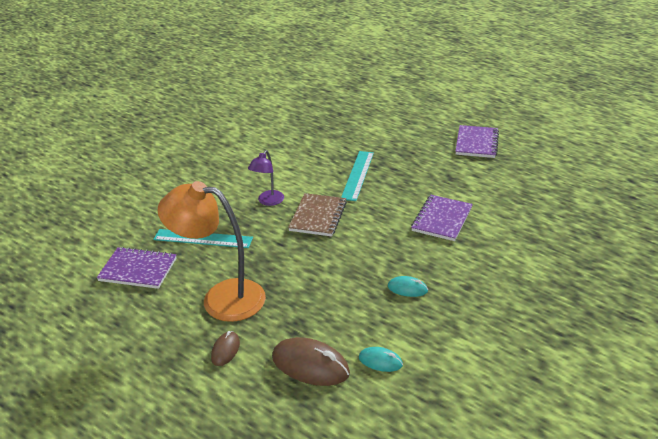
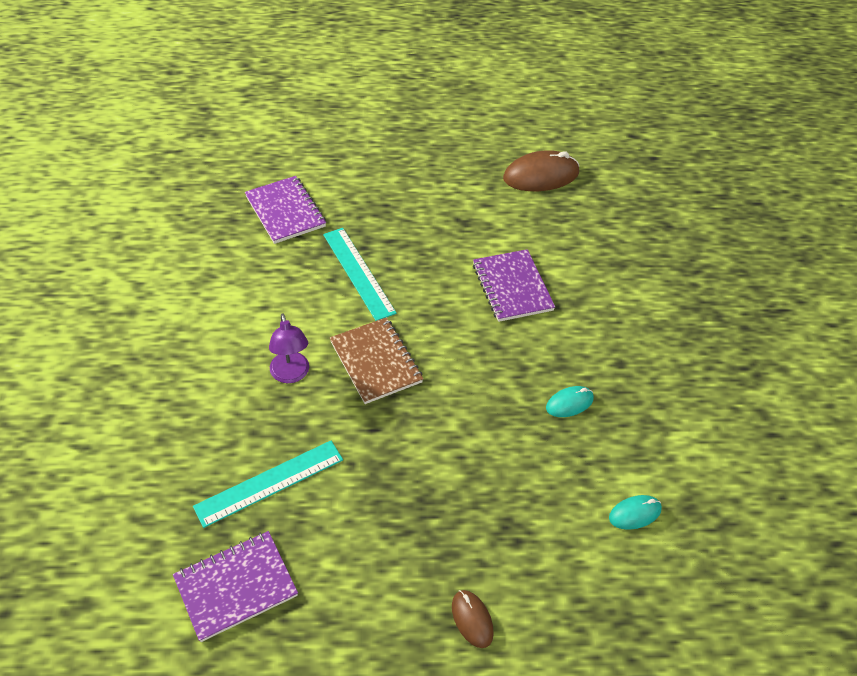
camera: 45 degrees left, 15 degrees up
(221, 298) = (389, 553): orange lamp -> none
(310, 365) = (577, 569): brown mouse -> brown mouse (541, 176)
(476, 143) = (443, 155): purple notebook -> purple notebook (285, 211)

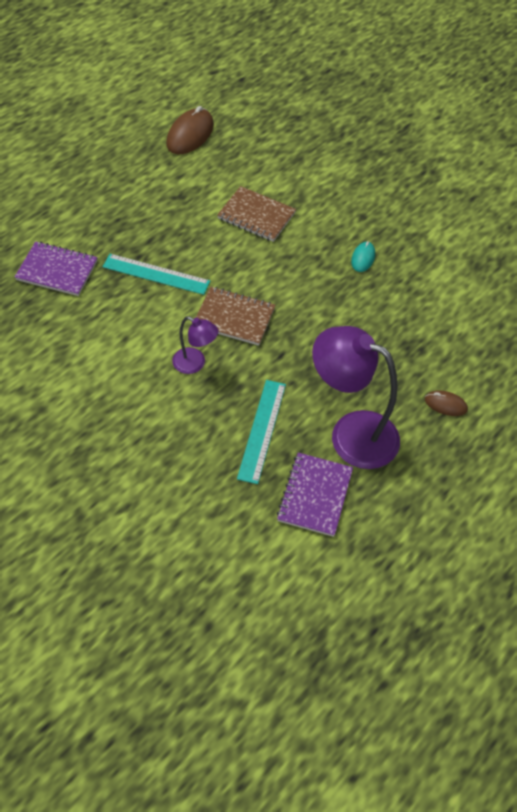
camera: 45 degrees left, 5 degrees up
(343, 560) = (351, 433): none -> purple lamp
(512, 287) = (256, 216): purple notebook -> brown notebook
(634, 513) = (457, 289): turquoise mouse -> none

